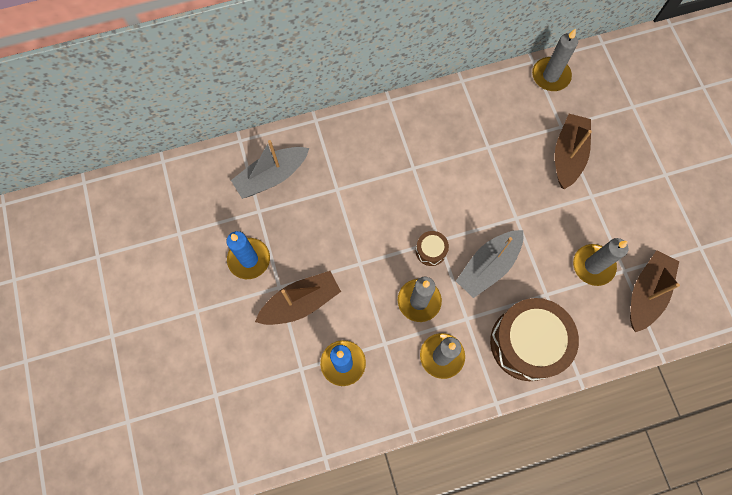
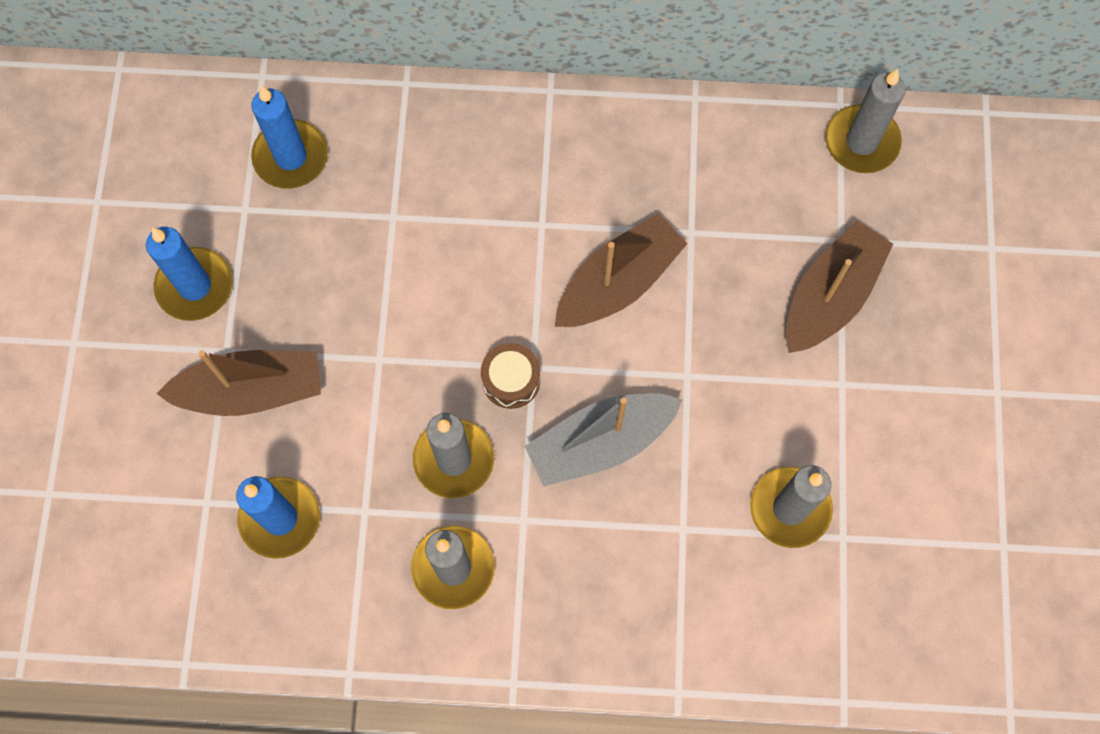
camera: 20 degrees right, 0 degrees up
(272, 176) = (291, 157): grey boat -> blue candle
(527, 343) = (612, 600): brown drum -> none
(646, 293) = (865, 591): brown boat -> brown boat (618, 282)

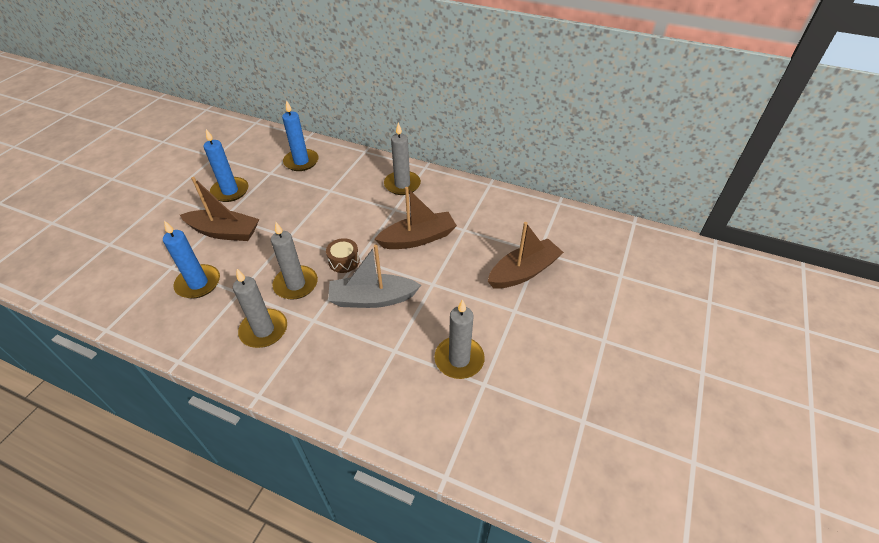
camera: 20 degrees right, 25 degrees down
(861, 142) = (564, 218): grey candle -> grey candle (402, 185)

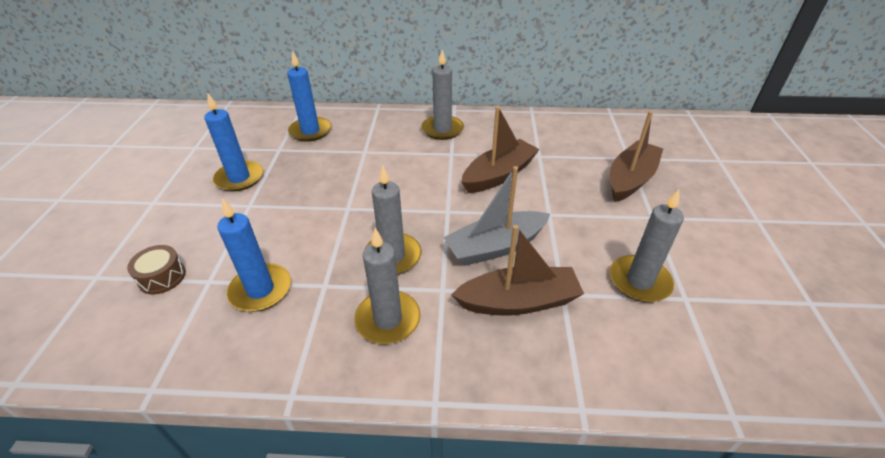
camera: 20 degrees left, 5 degrees down
(224, 232) = (260, 223): brown boat -> brown boat (518, 301)
(344, 261) = (433, 217): brown drum -> brown drum (162, 277)

